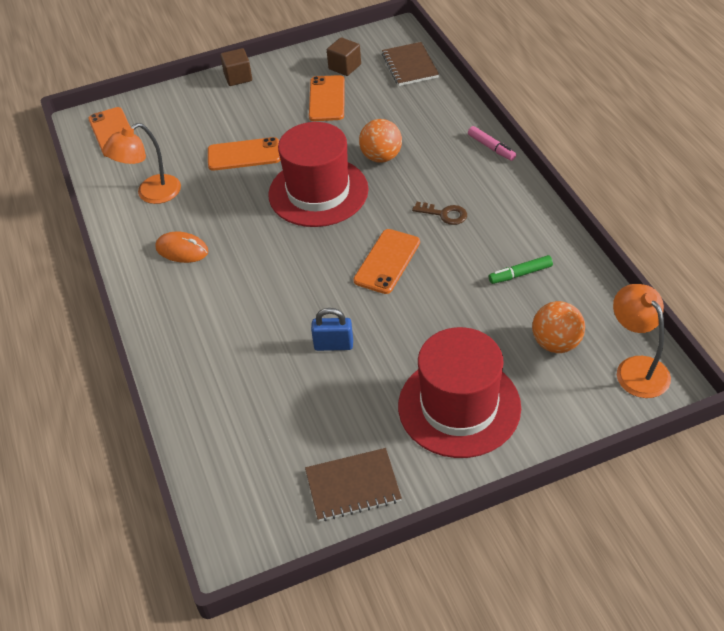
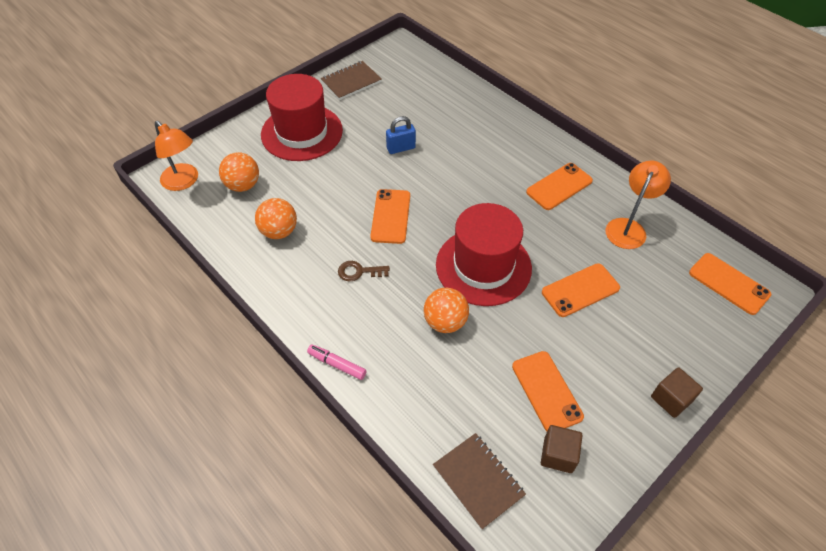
camera: 155 degrees right, 5 degrees up
(182, 250) = (559, 186): orange mouse -> orange phone
(520, 274) = (279, 231): green marker -> orange ball

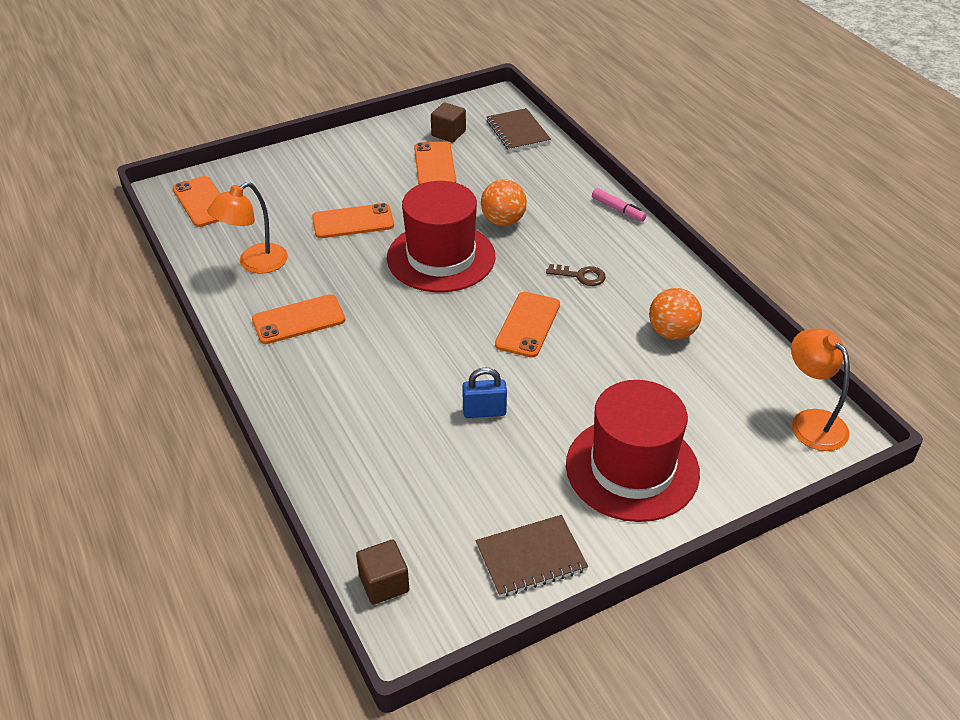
camera: 165 degrees left, 10 degrees down
(243, 185) = (723, 400): orange ball -> none
(671, 399) = (334, 145): brown cube -> brown cube (384, 583)

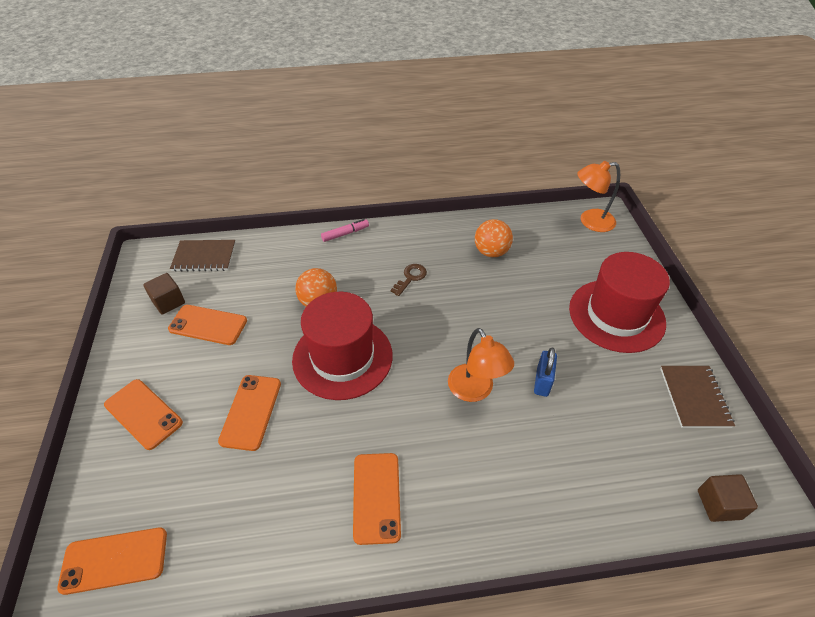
camera: 70 degrees left, 5 degrees up
(254, 263) = (265, 522): orange lamp -> orange lamp (475, 391)
(528, 325) = (453, 325): orange phone -> orange phone (143, 414)

